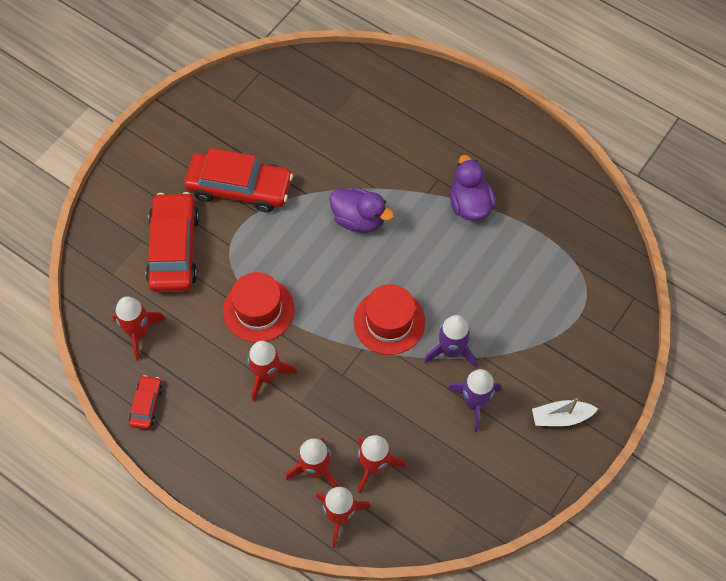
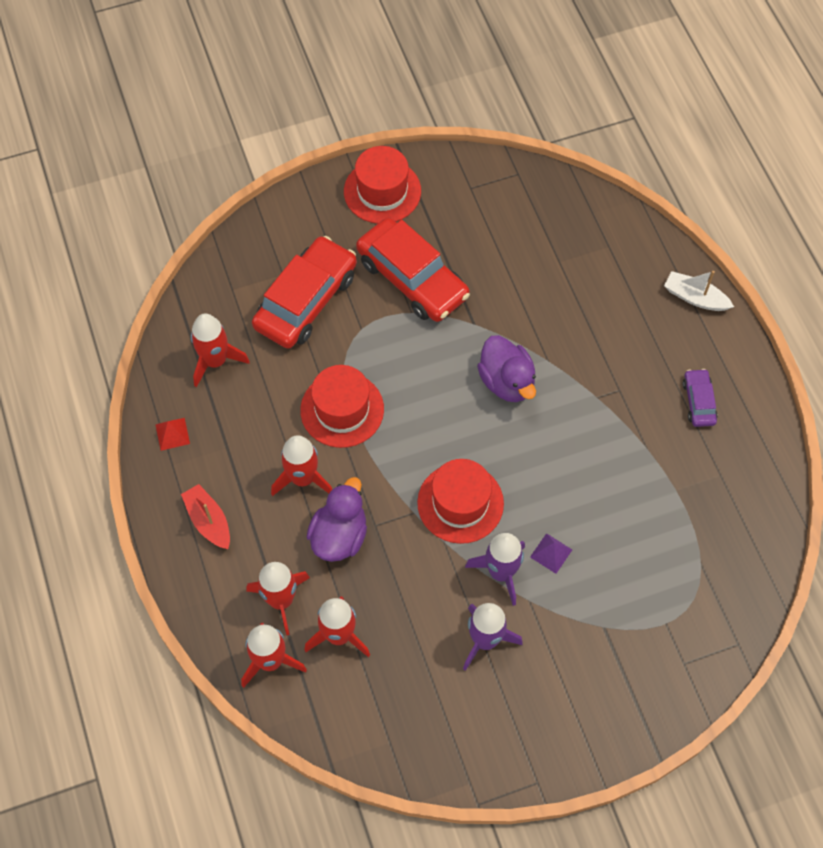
camera: 35 degrees right, 0 degrees up
(146, 405) = (172, 434): red car -> red pyramid
(171, 139) = (382, 191): none -> red hat
(221, 449) = (208, 521): none -> red boat
(470, 205) = (633, 437): purple duck -> purple duck (339, 536)
(474, 316) = (551, 553): none -> purple pyramid
(494, 155) = (698, 401): none -> purple car
(561, 417) = (563, 714): white boat -> white boat (695, 297)

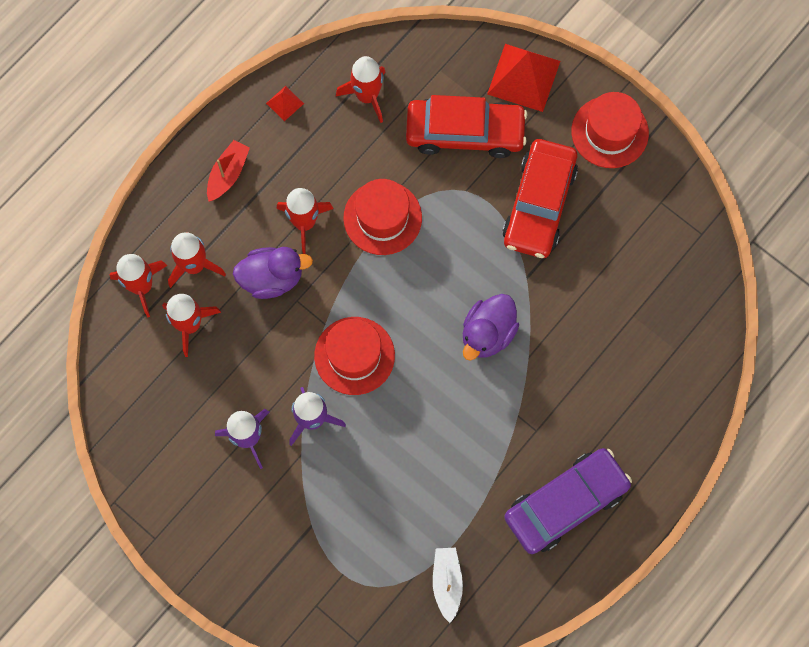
camera: 60 degrees right, 10 degrees up
(286, 228) = (523, 77): none -> red pyramid
(551, 553) = (352, 450): purple pyramid -> none
(695, 297) = (669, 450): white boat -> white boat (447, 583)
(698, 401) = (565, 503): purple car -> purple car, size x2.09

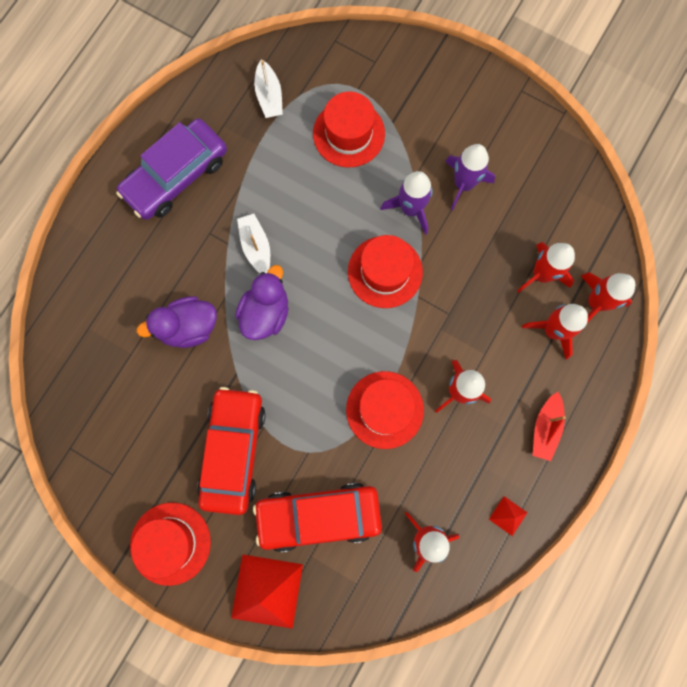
camera: 170 degrees right, 5 degrees up
(272, 278) = (477, 331): purple duck -> purple duck (188, 327)
(363, 520) = (348, 134): none -> red hat
(487, 406) = (256, 247): none -> white boat

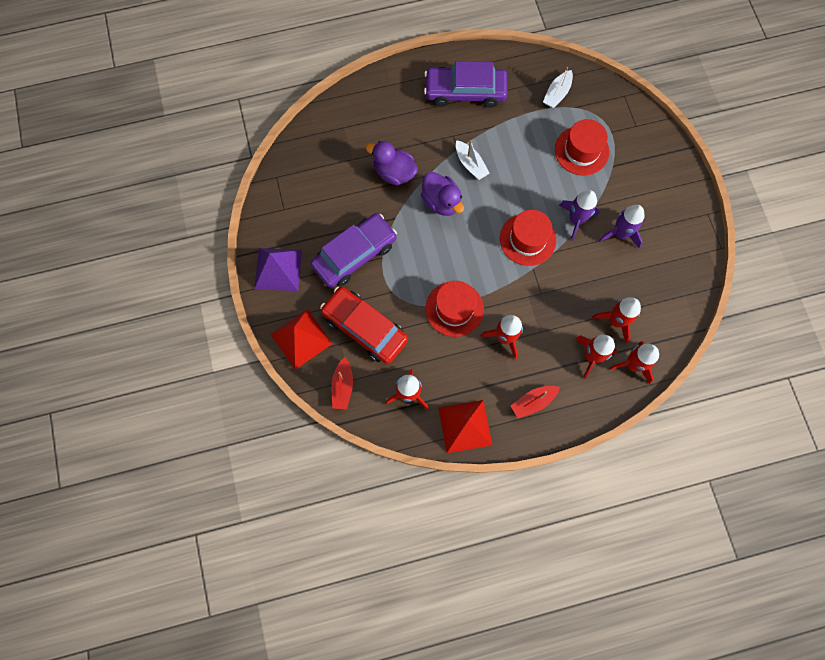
camera: 45 degrees right, 5 degrees down
(170, 543) = (278, 269): red hat -> purple pyramid
(233, 451) = (354, 254): red car -> purple car
(256, 247) = (470, 164): white boat -> white boat turned 120 degrees clockwise
(265, 313) = (441, 202): purple duck -> purple duck turned 75 degrees clockwise
(356, 597) = (343, 386): none -> red boat
(508, 516) = (465, 426): red pyramid -> red pyramid, size x2.16

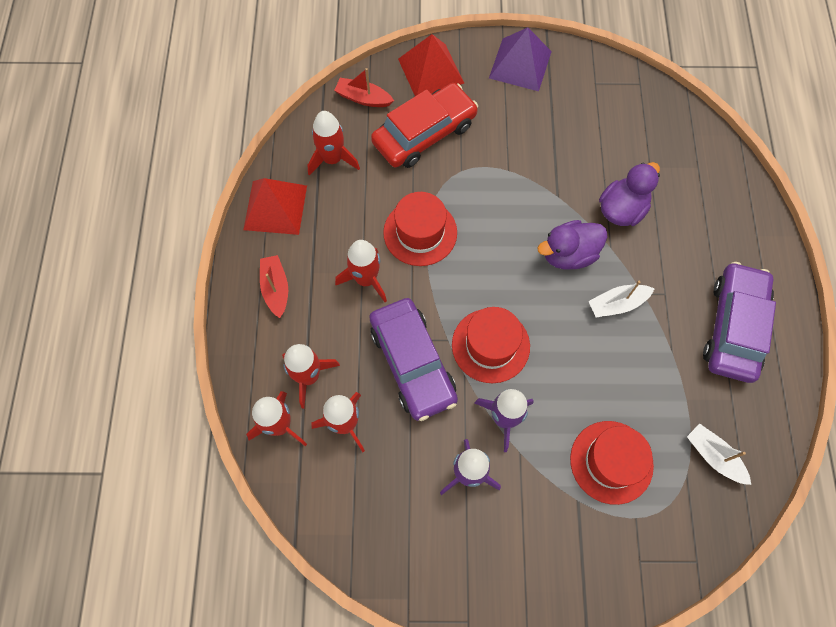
camera: 105 degrees right, 5 degrees down
(354, 254) = (519, 142): purple car -> purple car (412, 363)

